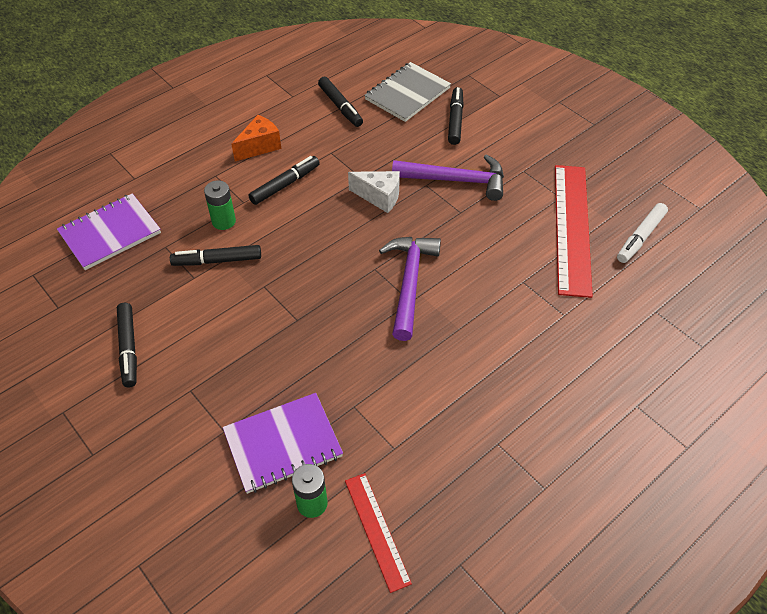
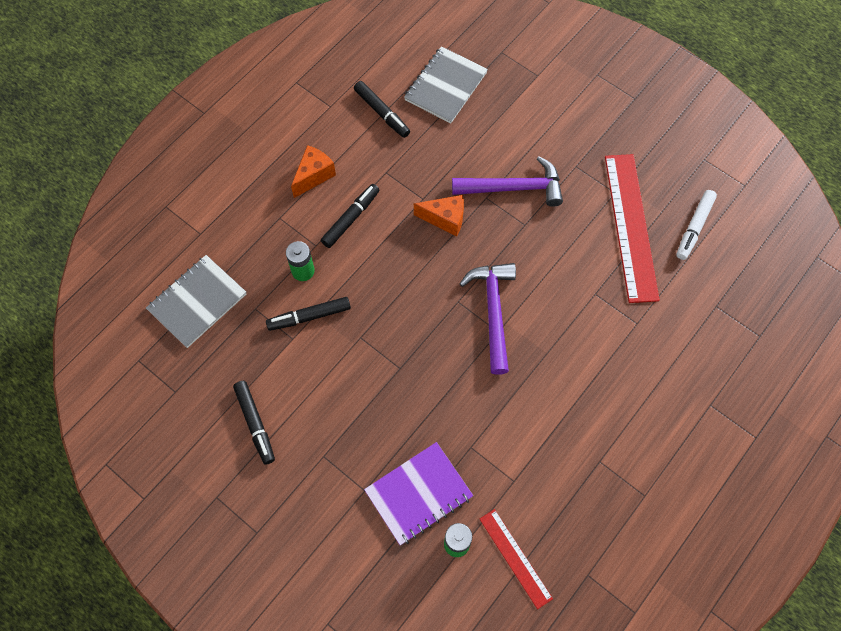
camera: 10 degrees left, 15 degrees up
(110, 233) = (197, 302): purple notebook -> grey notebook
(379, 197) = (445, 219): white cheese -> orange cheese
(455, 120) = (499, 113): black marker -> none

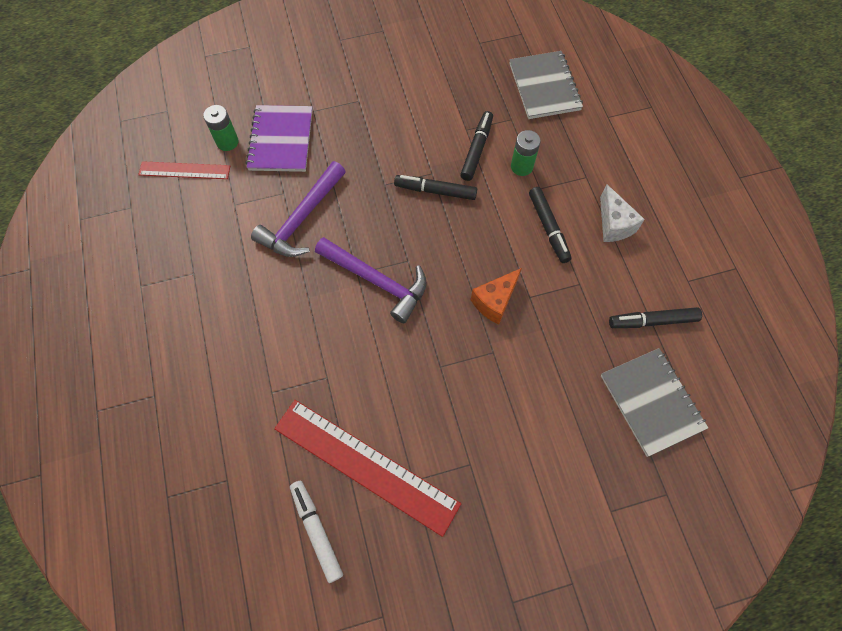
camera: 125 degrees right, 0 degrees up
(255, 424) = (416, 74): black marker -> black marker (435, 191)
(314, 176) = (613, 224): orange cheese -> white cheese
(514, 188) = (486, 385): purple hammer -> purple hammer (301, 219)

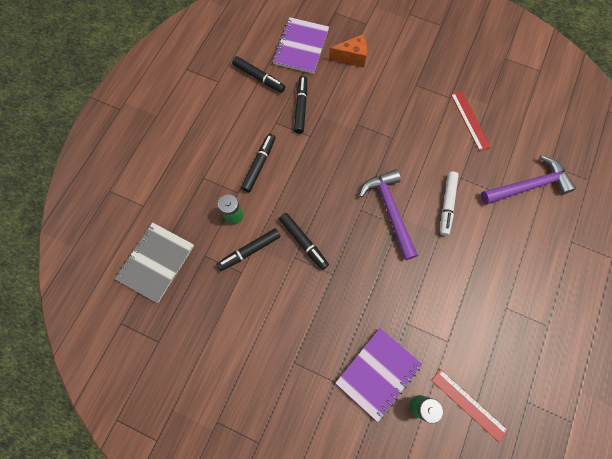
camera: 140 degrees left, 5 degrees up
(301, 219) = (407, 292): purple hammer -> purple hammer (528, 185)
(316, 531) = (515, 110): white marker -> white marker (447, 205)
(365, 466) = (470, 120): red ruler -> red ruler, size x0.54
(495, 301) = (331, 148): orange cheese -> orange cheese (351, 57)
(572, 322) = (301, 107): none -> black marker
(613, 224) = (221, 138): white cheese -> none
(651, 402) = (301, 47): grey notebook -> purple notebook

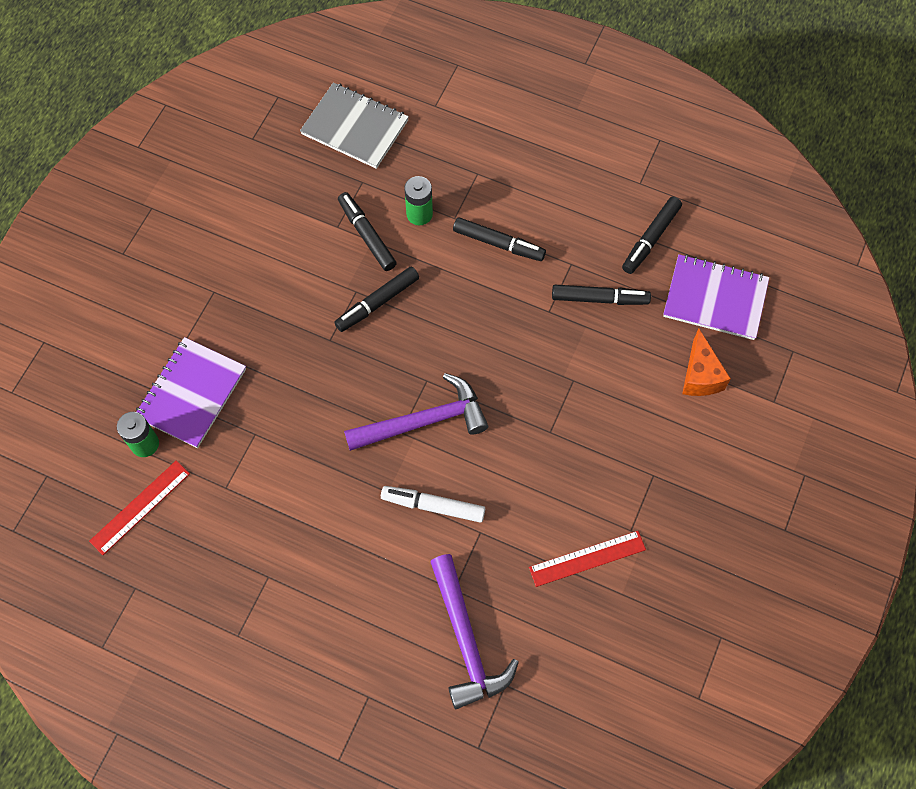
camera: 90 degrees right, 5 degrees down
(378, 373) = (191, 393): purple notebook -> purple notebook turned 75 degrees clockwise

